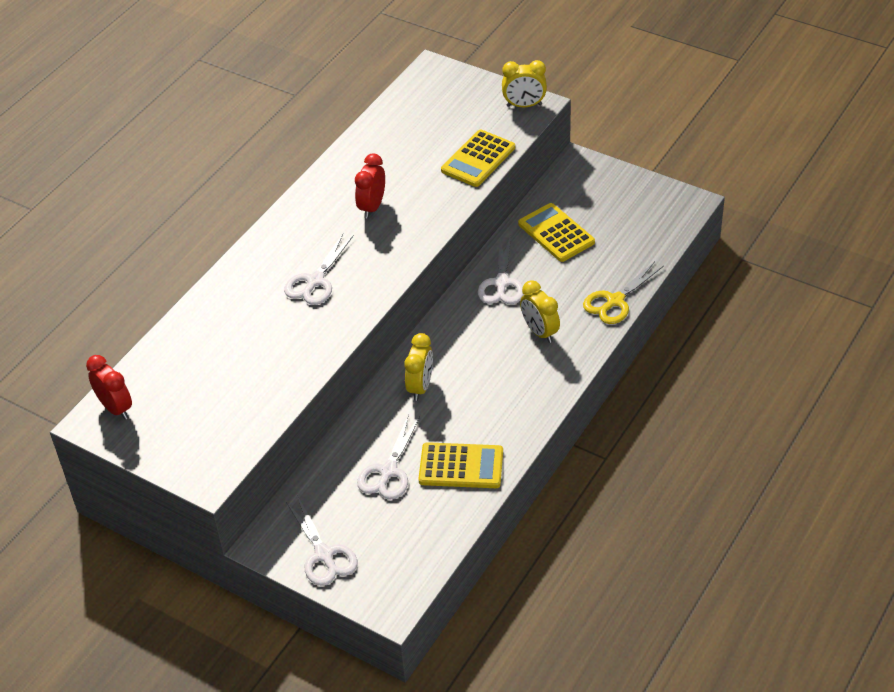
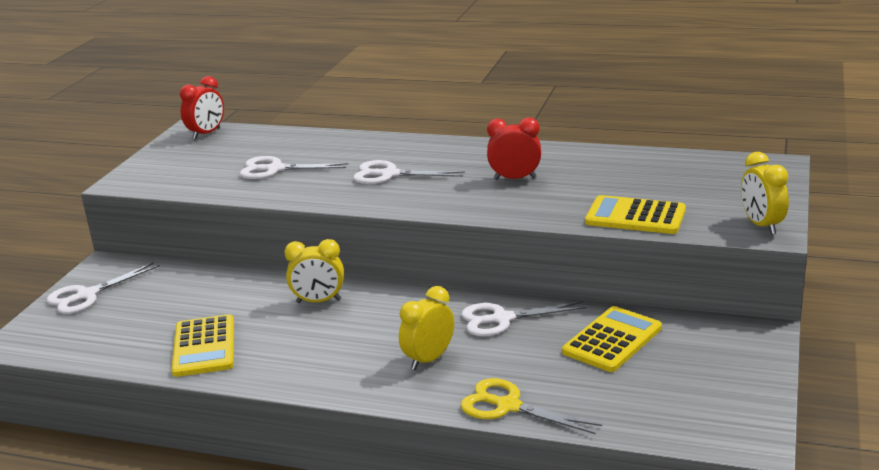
camera: 75 degrees right, 20 degrees down
(388, 471) = (195, 307): white scissors -> white scissors (275, 169)

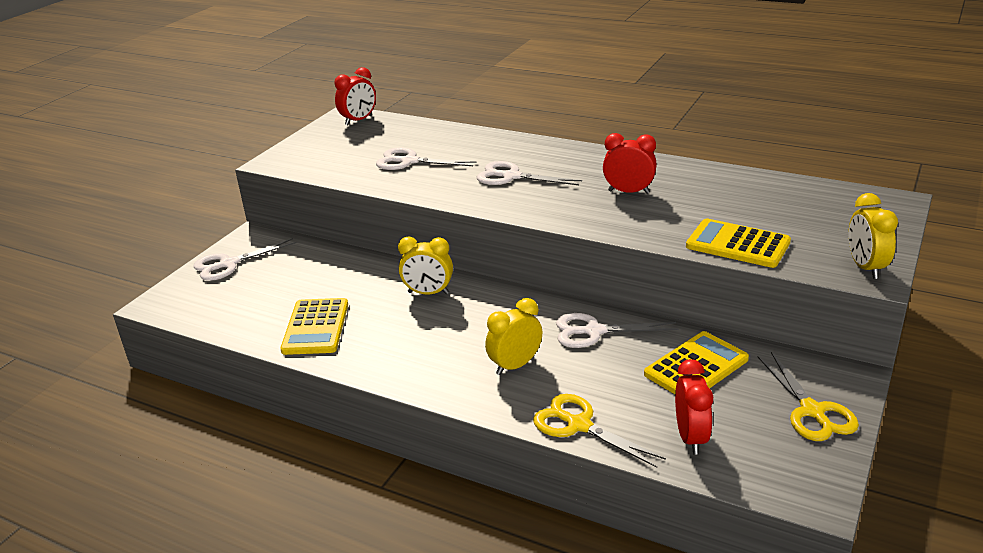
camera: 10 degrees right, 5 degrees up
(621, 404) = (691, 437): none -> red clock
(733, 367) = (812, 411): none -> yellow scissors

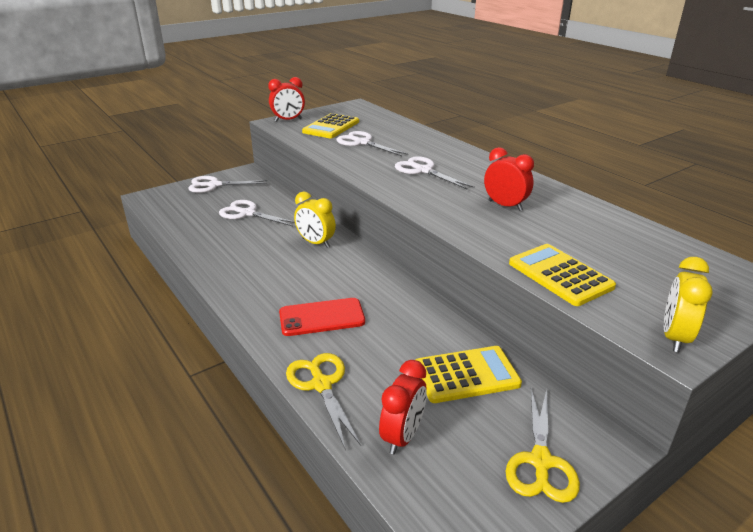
camera: 25 degrees right, 0 degrees up
(316, 327) = (220, 242): yellow calculator -> yellow calculator (331, 127)
(358, 120) = (360, 110): red clock -> red clock (288, 120)
(515, 365) = (322, 317): yellow clock -> red phone
(594, 331) = (408, 313): white scissors -> white scissors (247, 213)

